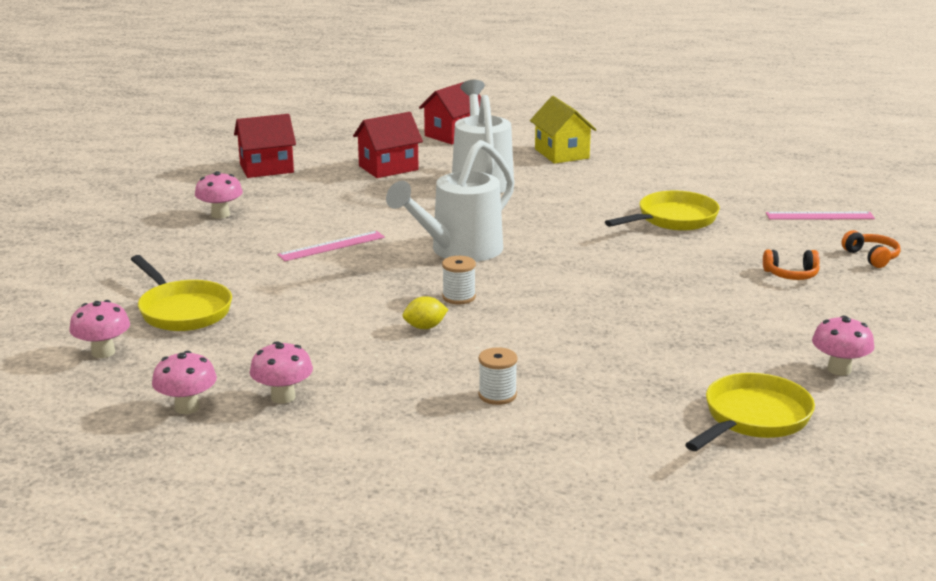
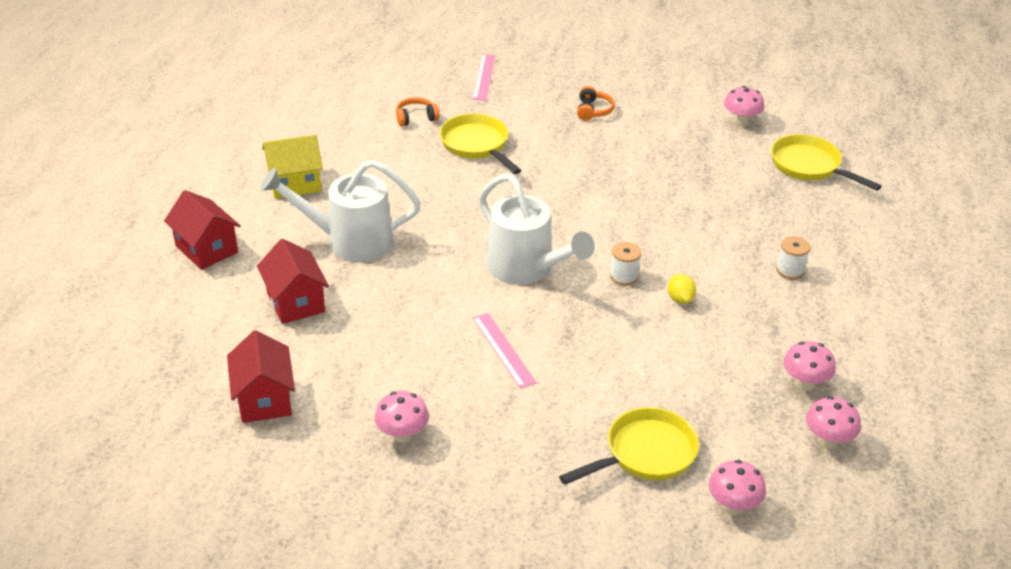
camera: 85 degrees left, 15 degrees up
(871, 257) = (565, 72): orange headphones -> orange headphones (416, 118)

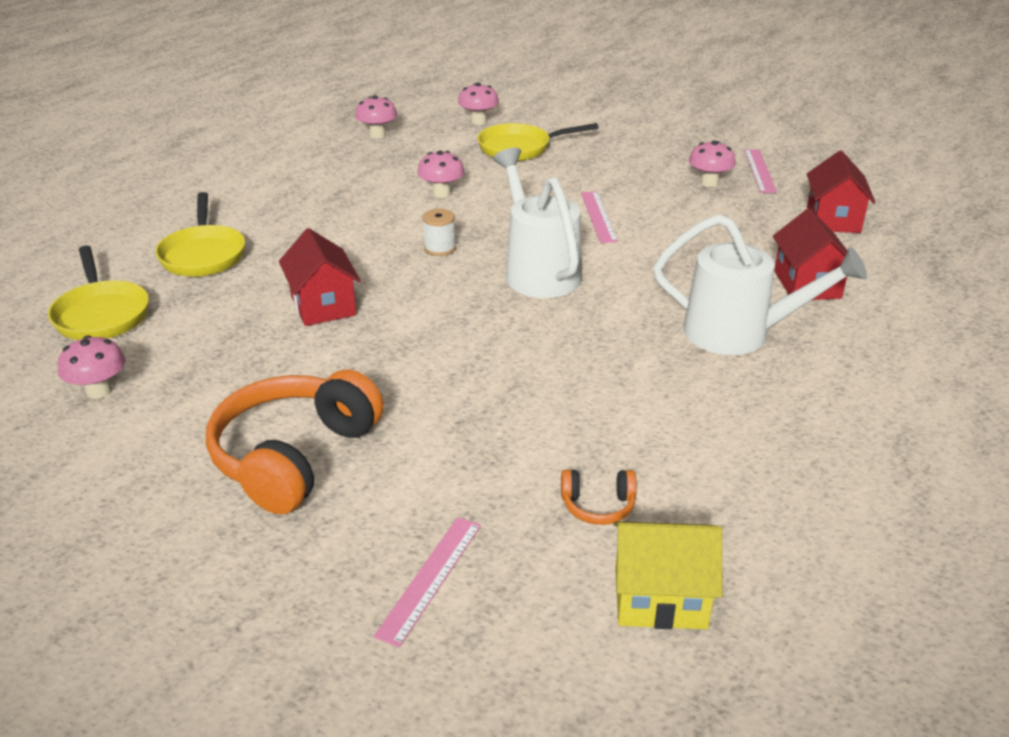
camera: 160 degrees left, 5 degrees down
(206, 249) = (929, 356): red house -> red house (323, 305)
(294, 183) = (816, 424): yellow house -> yellow house (660, 598)
(346, 475) = (760, 170): none -> pink ruler
(477, 145) = (518, 432): yellow pan -> yellow pan (203, 255)
(593, 110) = (294, 456): orange headphones -> orange headphones, size x2.28
(680, 299) = (401, 223): yellow lemon -> none
(790, 270) = (269, 226): white spool -> none
(805, 383) = (356, 161): pink mushroom -> pink mushroom (441, 193)

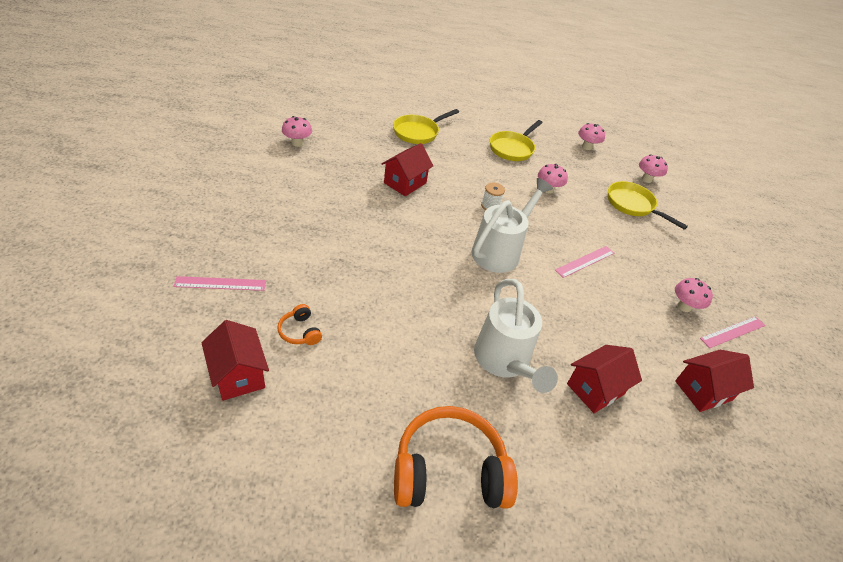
camera: 55 degrees right, 10 degrees up
(101, 314) = (350, 123): yellow pan -> yellow pan (512, 148)
(294, 456) = (283, 213): orange headphones -> orange headphones (449, 471)
(660, 598) = (238, 375): yellow house -> red house

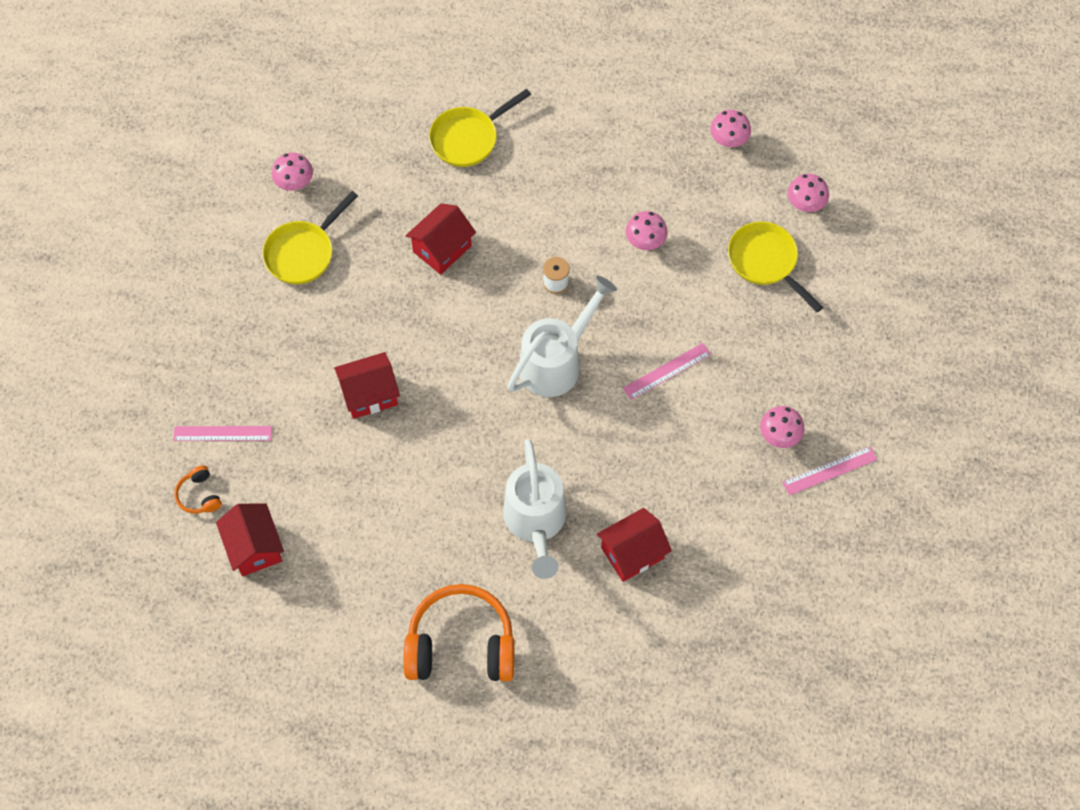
camera: 10 degrees right, 20 degrees up
(300, 332) = (313, 493): orange headphones -> orange headphones (199, 495)
(512, 148) = (608, 158): yellow pan -> yellow pan (303, 253)
(703, 390) = (759, 551): red house -> red house (369, 394)

